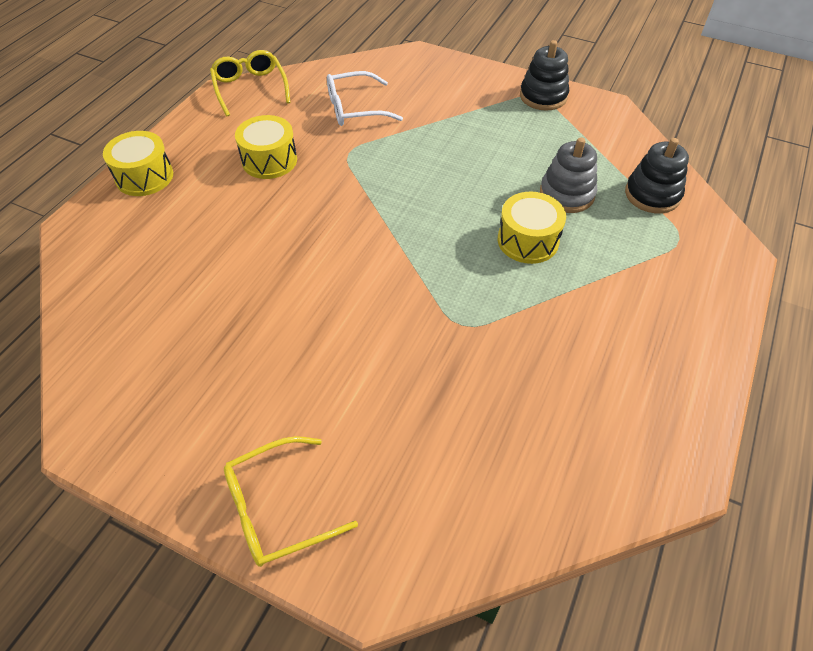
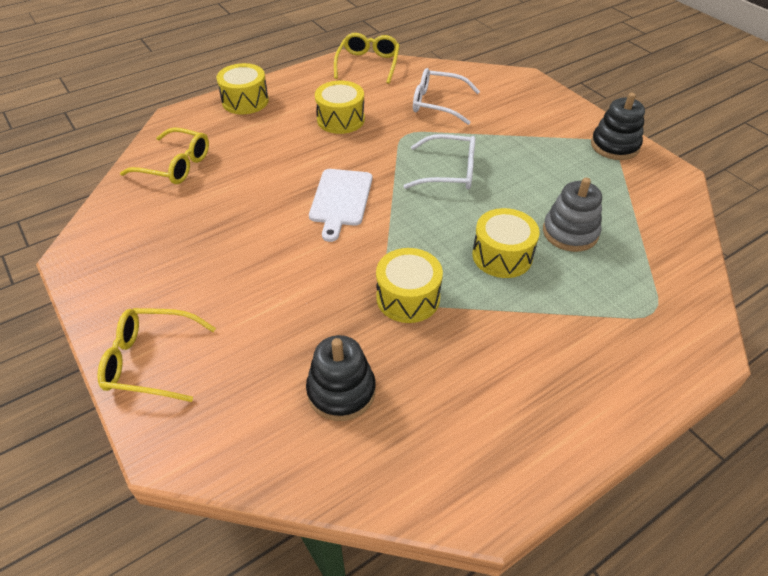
camera: 30 degrees right, 5 degrees down
(122, 282) = (175, 165): none -> yellow glasses
(338, 247) = (340, 200): none -> white cutting board
(419, 176) = (449, 172): none -> white glasses
(478, 318) = (408, 298): none -> yellow drum
(652, 195) = (657, 264): black stacking toy -> black stacking toy (341, 391)

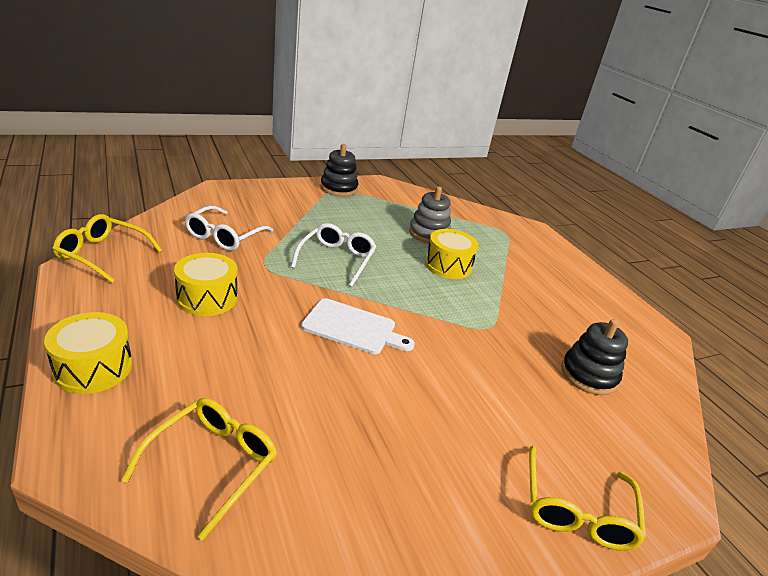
camera: 85 degrees left, 15 degrees down
(408, 298) = (489, 319): yellow drum -> none

